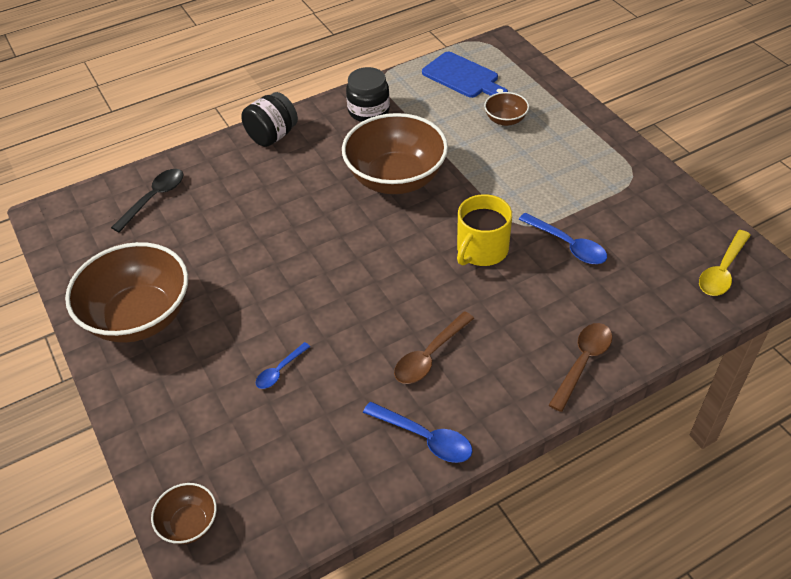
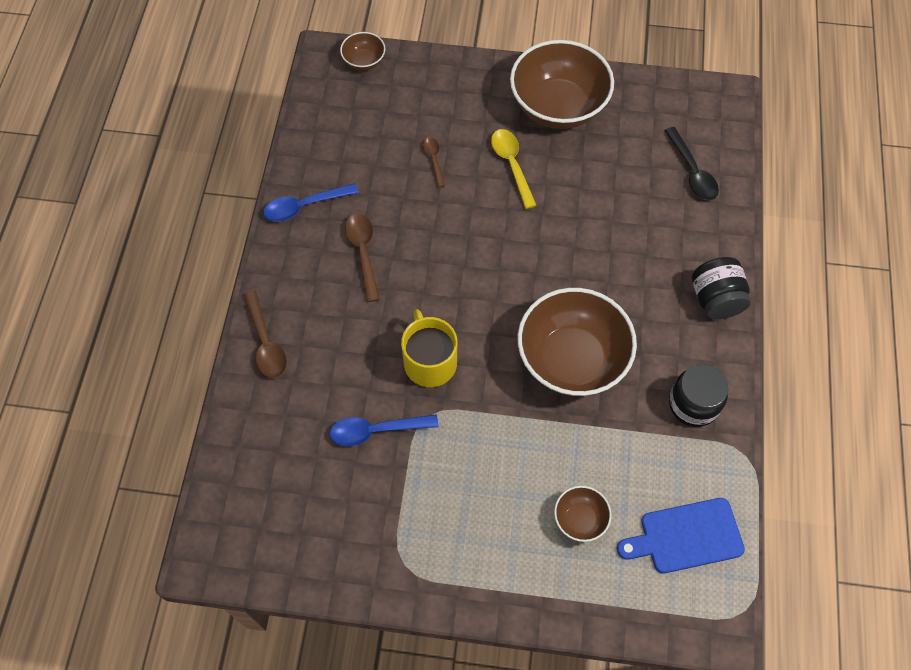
camera: 125 degrees right, 15 degrees up
(280, 370) = (433, 160): blue spoon -> brown spoon
(722, 270) = (242, 526): yellow spoon -> yellow spoon (512, 165)

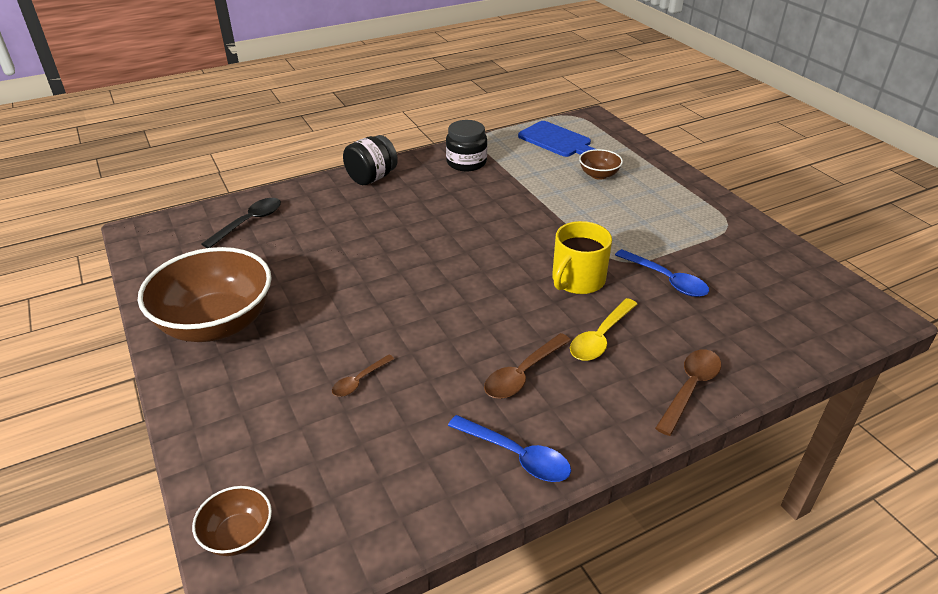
camera: 125 degrees left, 25 degrees down
(512, 165) = (322, 322): yellow spoon -> yellow spoon (600, 337)
(571, 359) = (491, 217): brown bowl -> none

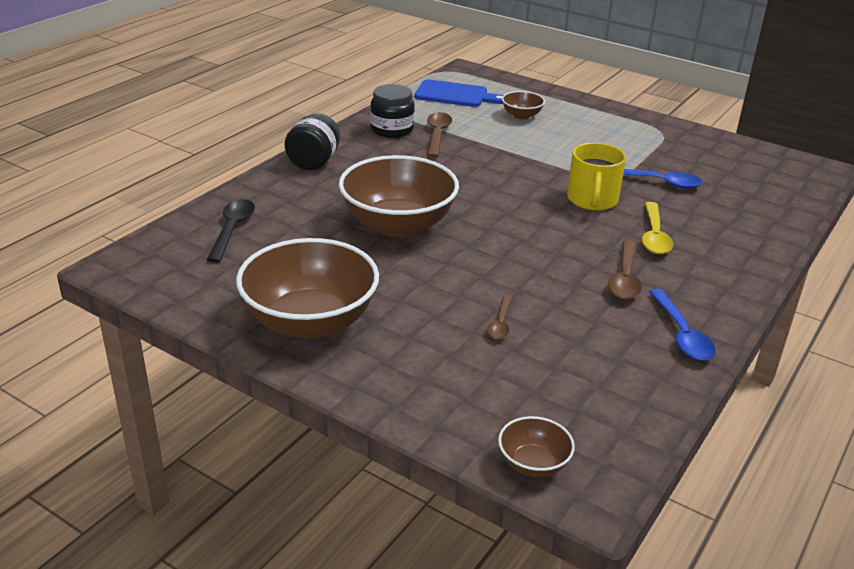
camera: 30 degrees left, 5 degrees down
(377, 255) = (398, 224): none -> brown bowl
(516, 455) = (681, 334): blue spoon -> blue spoon turned 75 degrees clockwise
(690, 389) = (751, 251): brown spoon -> brown spoon (437, 135)

